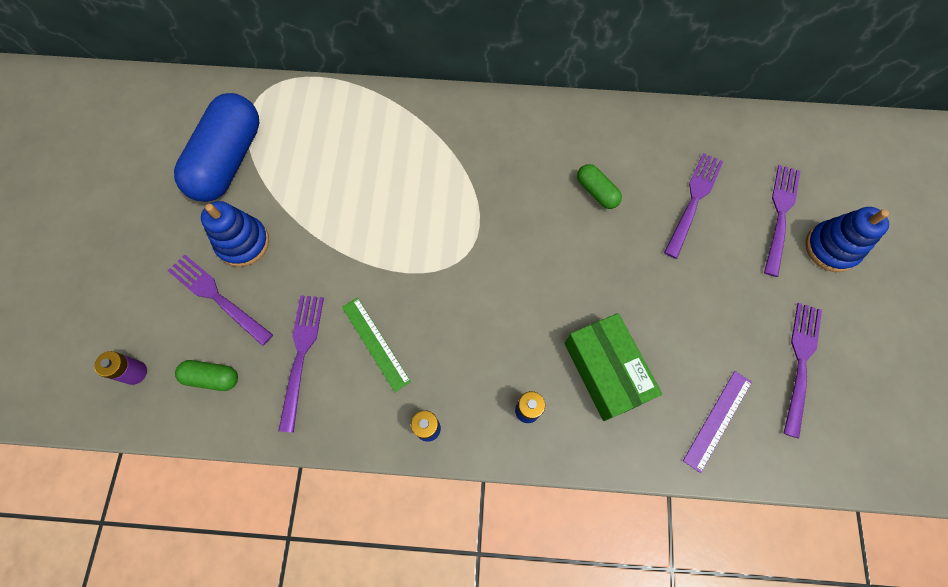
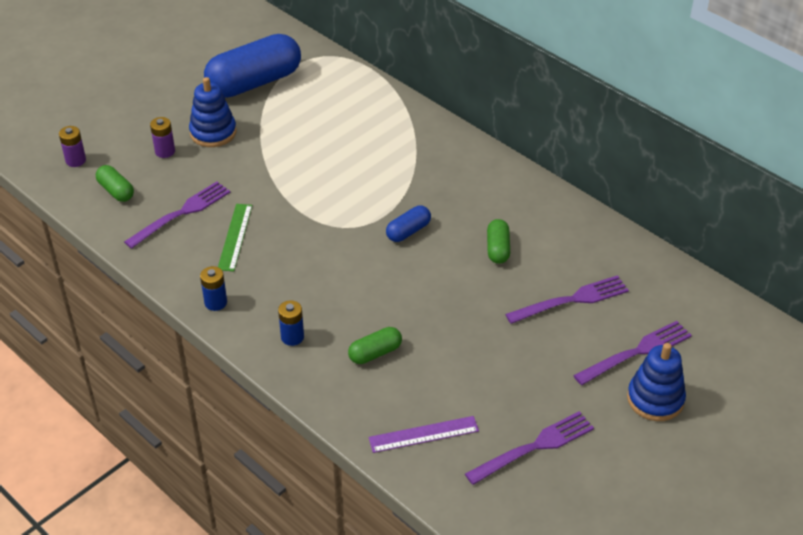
camera: 40 degrees right, 25 degrees down
(217, 297) = (165, 151): purple fork -> purple battery
(513, 226) = (408, 231): none -> blue capsule
(606, 371) = (375, 353): green box -> green capsule

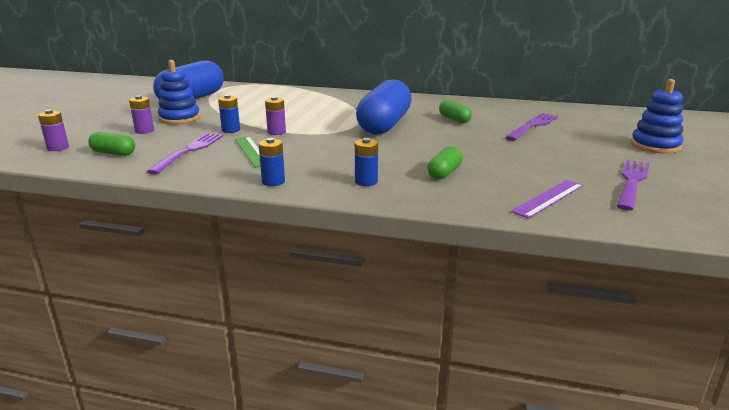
camera: 30 degrees left, 20 degrees down
(245, 181) = (231, 130): none -> blue battery
(285, 204) = (276, 132): none -> purple battery
(408, 231) = (384, 125): blue capsule -> blue capsule, size x2.19
(637, 352) = (607, 133): purple fork -> none

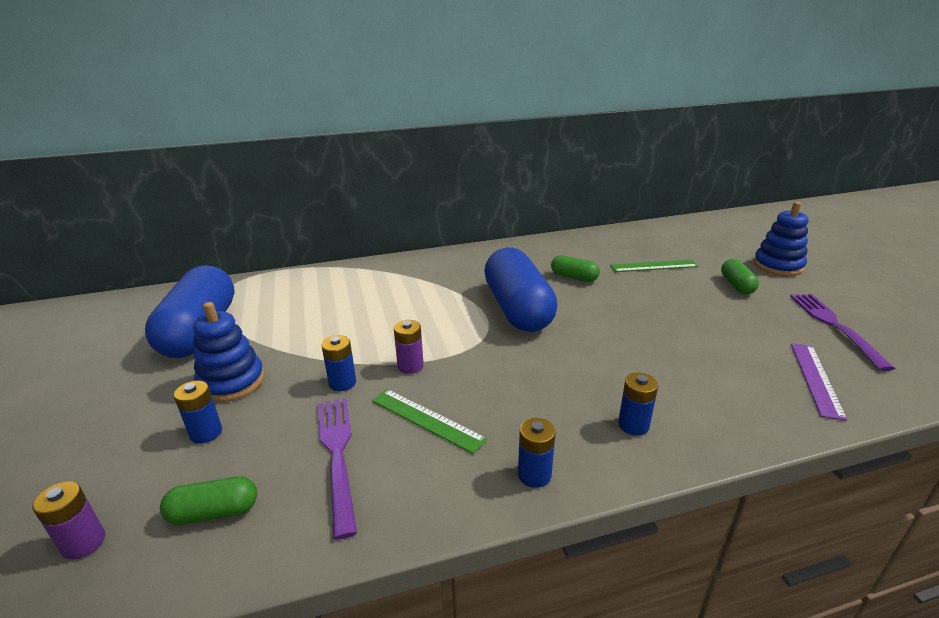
camera: 30 degrees left, 5 degrees up
(144, 131) = (206, 433): purple battery -> blue battery
(444, 173) = (683, 374): green capsule -> green capsule (736, 285)
(533, 126) = (654, 266): purple fork -> green ruler

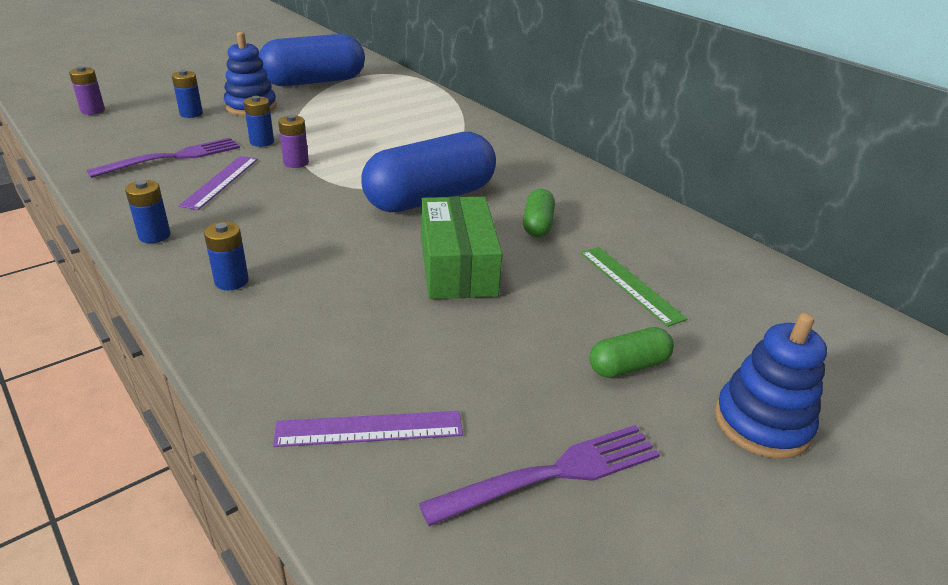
camera: 65 degrees right, 5 degrees up
(214, 512) = (115, 134): green capsule -> none
(427, 419) = (220, 181): green ruler -> purple ruler
(624, 316) = (457, 266): none -> green box

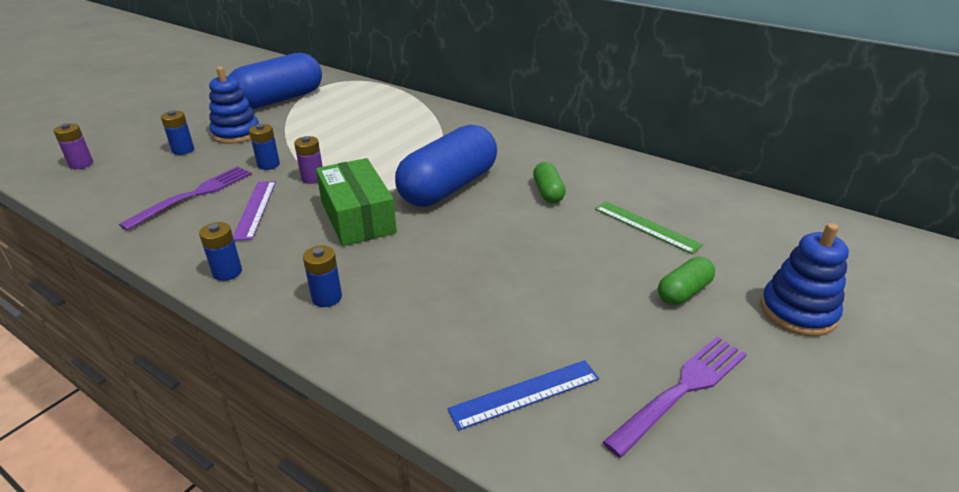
camera: 15 degrees left, 0 degrees up
(369, 429) = (525, 394): purple ruler -> blue ruler
(457, 266) = (507, 241): green box -> green box (357, 217)

